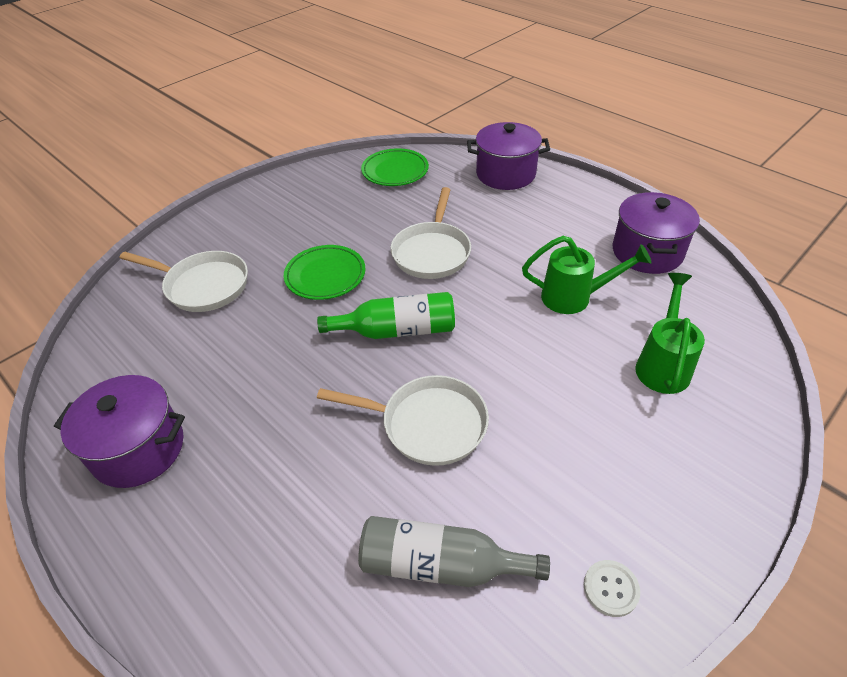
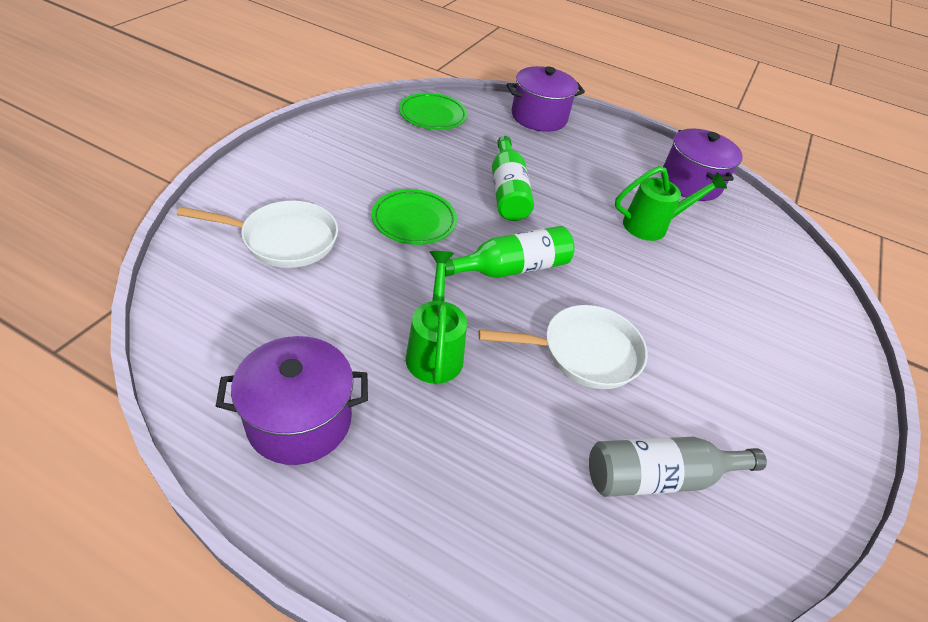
camera: 25 degrees left, 0 degrees up
(432, 252) = (507, 192): white pan -> green bottle
(611, 588) = (800, 468): white button -> none
(663, 364) = (748, 276): green watering can -> green watering can (435, 350)

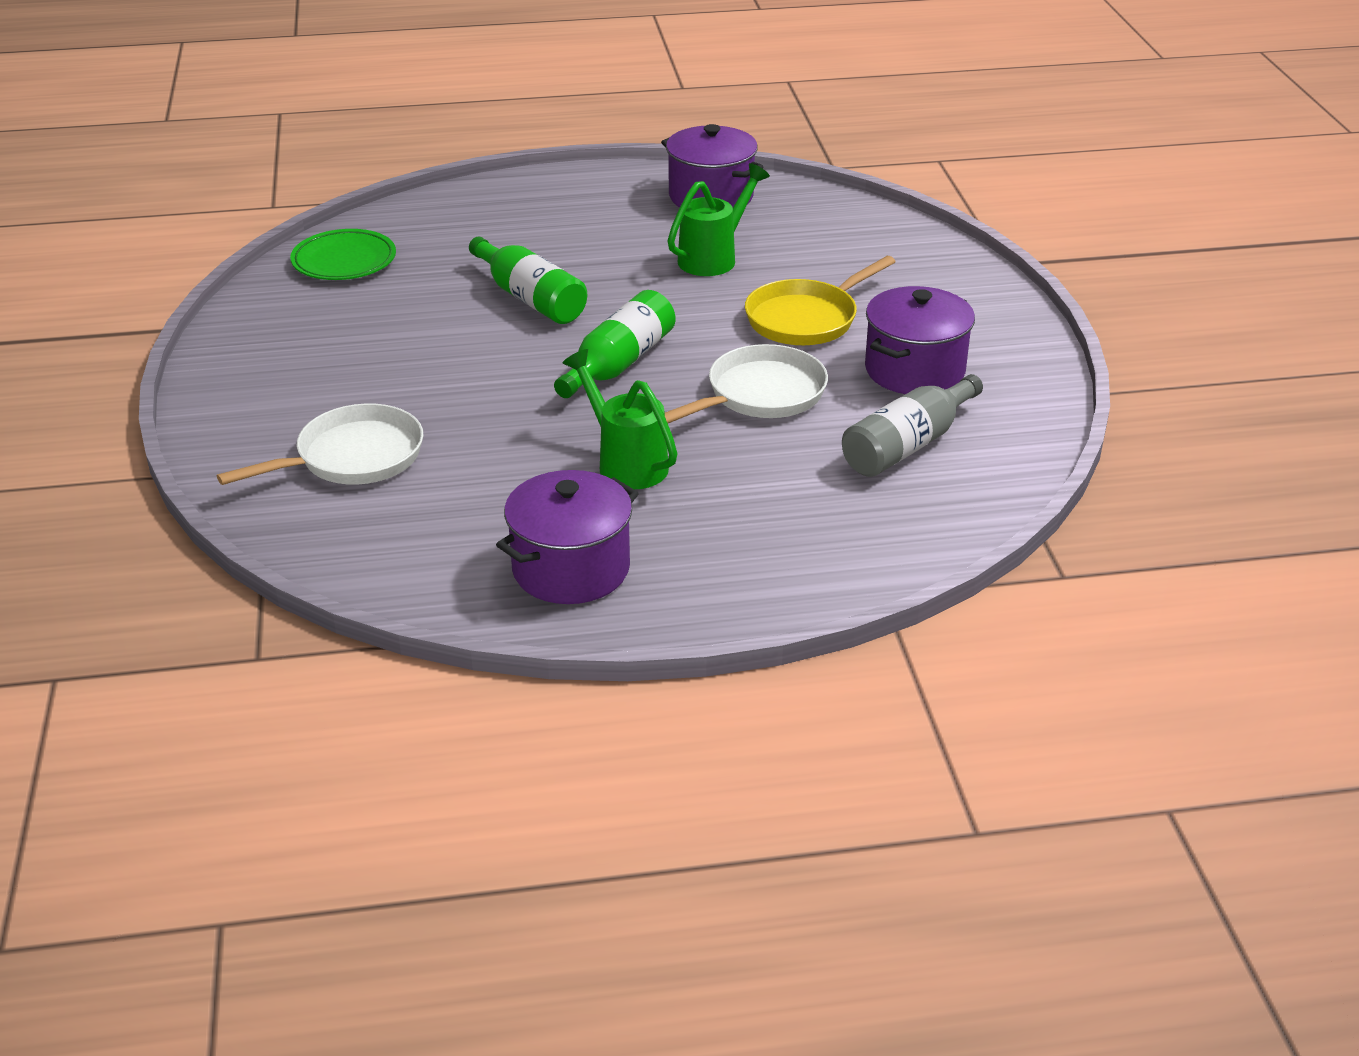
camera: 30 degrees left, 10 degrees down
(414, 221) = (466, 373): green plate -> none
(539, 117) = (471, 204): purple pot -> purple pot (914, 370)
(676, 308) = (806, 319): none -> yellow pan

